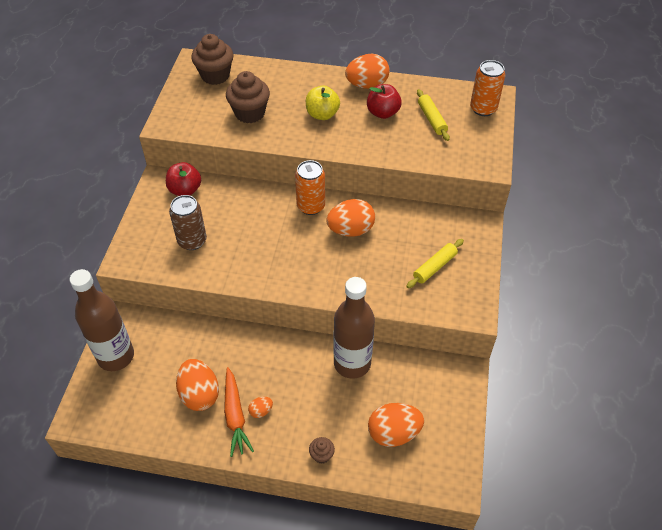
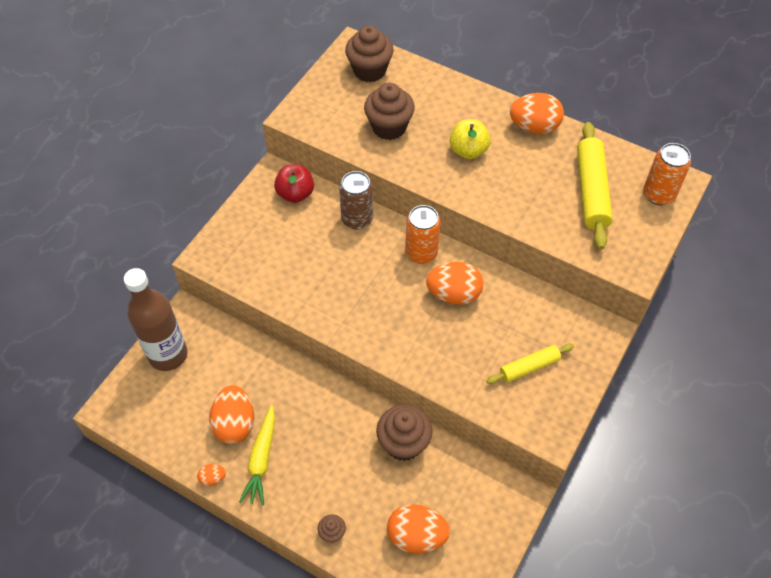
camera: 20 degrees right, 5 degrees up
(192, 241) = (281, 255): brown can -> brown can (357, 219)
(235, 416) = (261, 459): orange carrot -> yellow carrot
(261, 411) = (289, 463): orange egg -> orange egg (213, 478)
(352, 363) = (403, 443): brown bottle -> brown cupcake
(383, 113) = (538, 167): red apple -> none
(432, 119) = (591, 191): yellow rolling pin -> yellow rolling pin, size x1.70

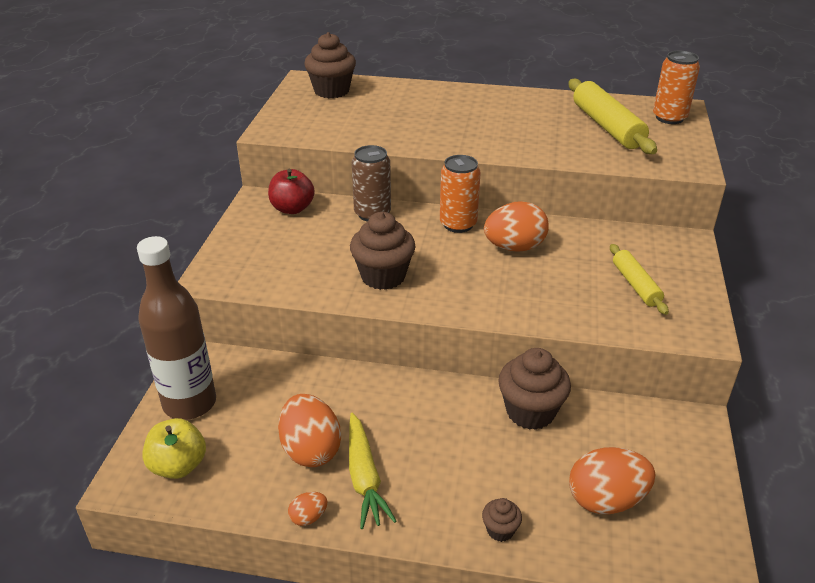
camera: 20 degrees left, 20 degrees down
(389, 127) = (376, 121): brown cupcake -> brown cupcake (383, 276)
(468, 150) = (468, 122): yellow apple -> yellow apple (178, 466)
(529, 367) = (635, 285): yellow rolling pin -> yellow rolling pin turned 60 degrees counterclockwise
(534, 127) = (519, 98): orange egg -> none

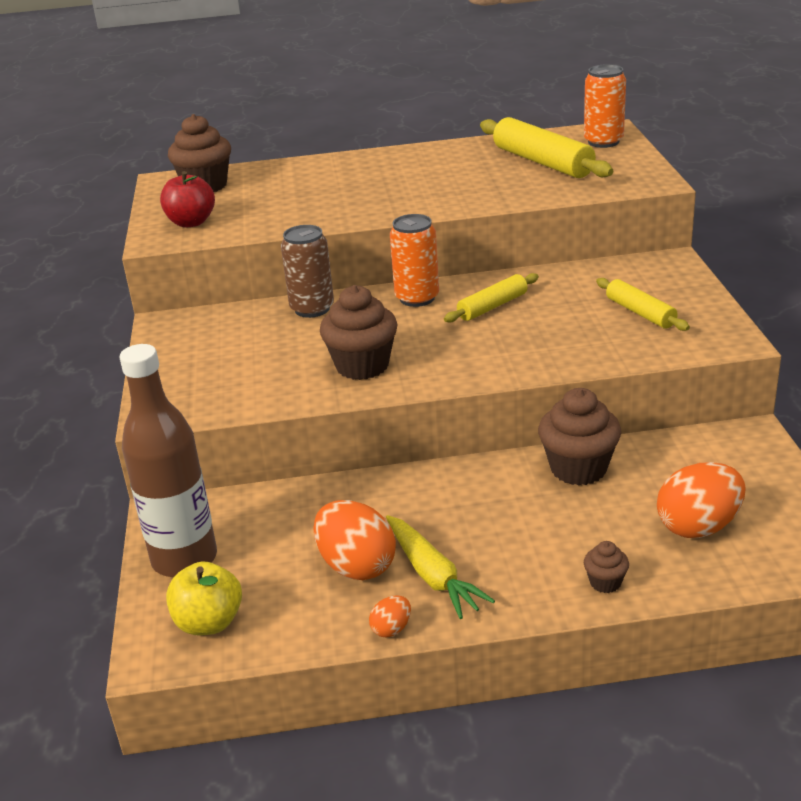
camera: 15 degrees left, 5 degrees down
(292, 208) = (212, 324): red apple -> red apple (191, 222)
(514, 247) = (492, 306): orange egg -> yellow rolling pin

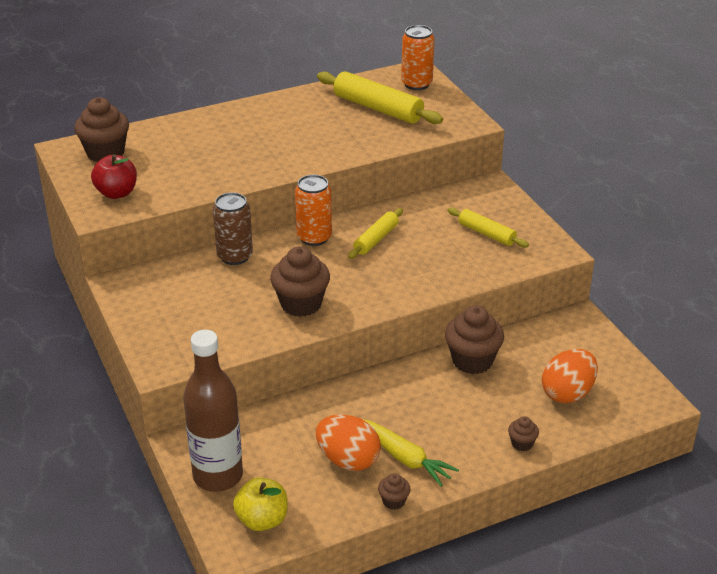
camera: 20 degrees left, 5 degrees up
(391, 629) = (393, 501): orange egg -> brown cupcake

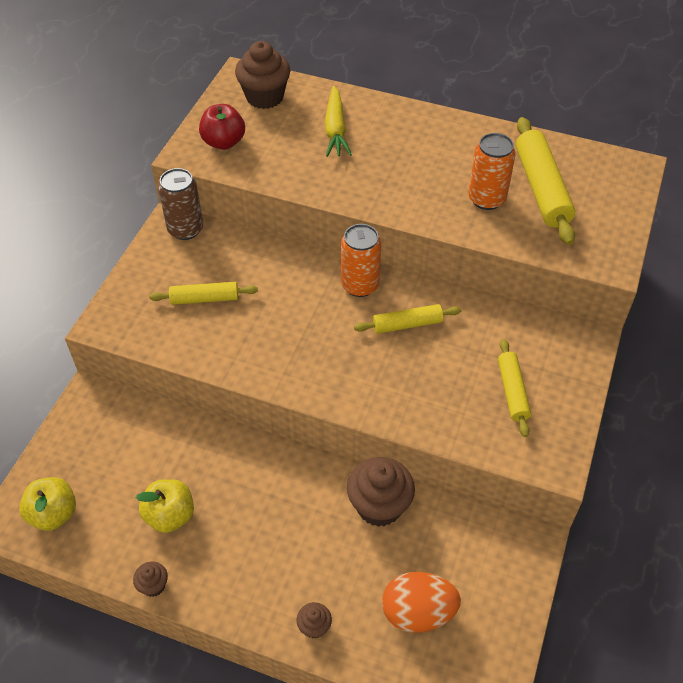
camera: 45 degrees right, 15 degrees up
(215, 307) = (204, 299): none -> yellow rolling pin
(218, 476) = (74, 448): brown bottle -> none
(235, 256) = (278, 259): brown can -> brown can (185, 229)
(301, 304) = (267, 345): brown cupcake -> none
(348, 460) = (170, 515): orange egg -> yellow apple
(405, 458) = (210, 553): yellow carrot -> yellow carrot (335, 129)
(416, 84) = (615, 183): orange can -> orange can (486, 199)

